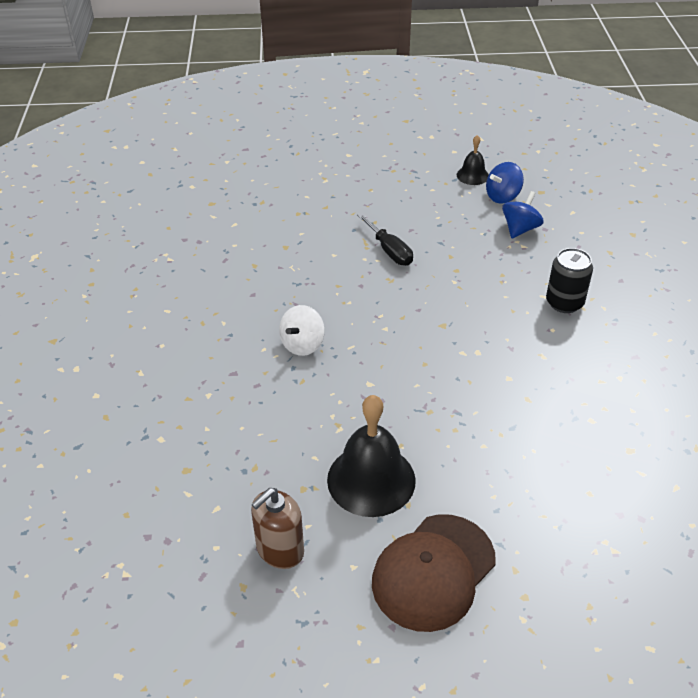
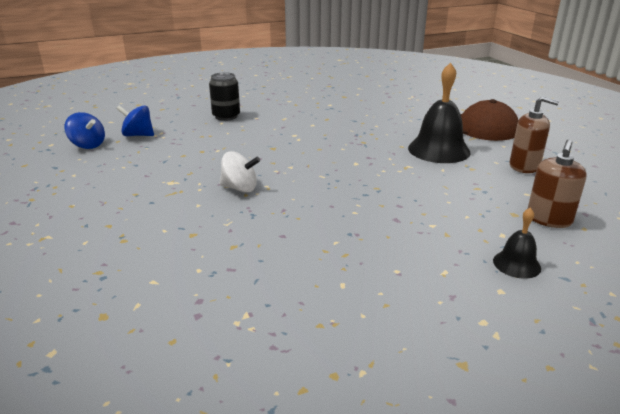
camera: 110 degrees left, 15 degrees down
(158, 493) = (549, 219): none -> brown soap dispenser
(302, 344) = (335, 195): white spinning top -> white spinning top (240, 188)
(389, 251) = (184, 179): black screwdriver -> none
(472, 175) = (49, 160): black bell -> black bell (516, 264)

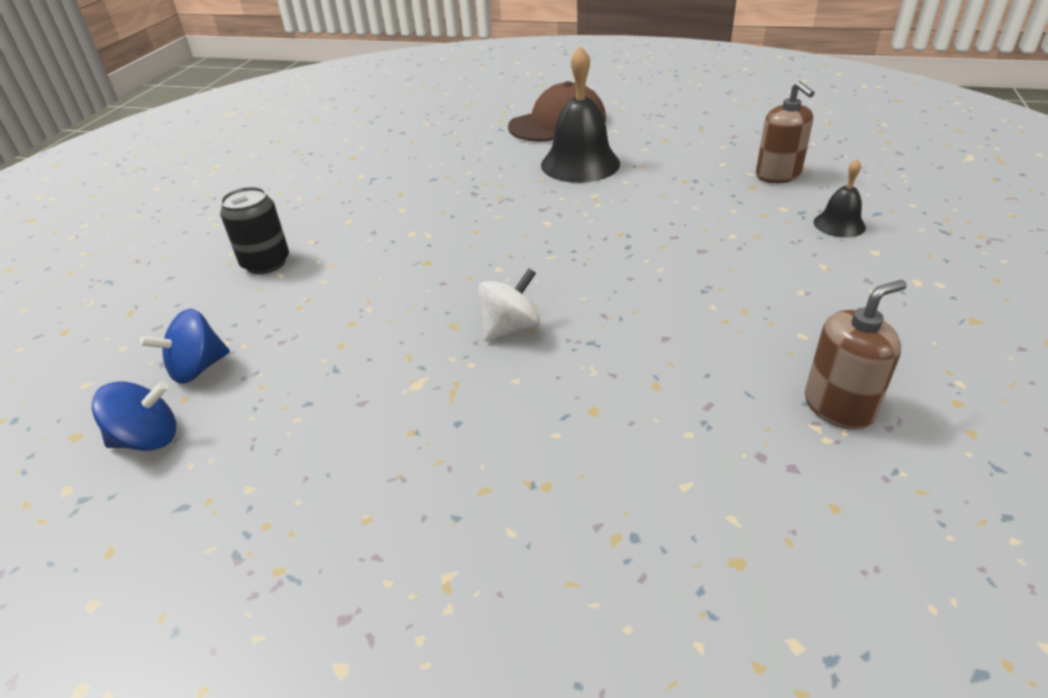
camera: 50 degrees left, 10 degrees up
(524, 166) = (670, 140): brown soap dispenser -> brown soap dispenser (838, 407)

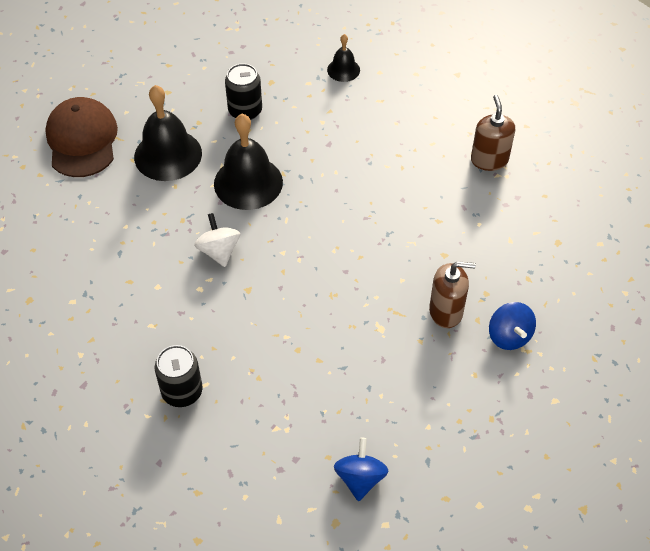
camera: 70 degrees left, 15 degrees up
(197, 368) = (299, 447): blue spinning top -> blue spinning top (509, 336)
(510, 328) = (353, 267): white spinning top -> white spinning top (219, 251)
(585, 216) = (248, 182): none -> black bell
(689, 184) = (245, 111): none -> black can
(778, 175) = (267, 63): brown soap dispenser -> brown soap dispenser (446, 311)

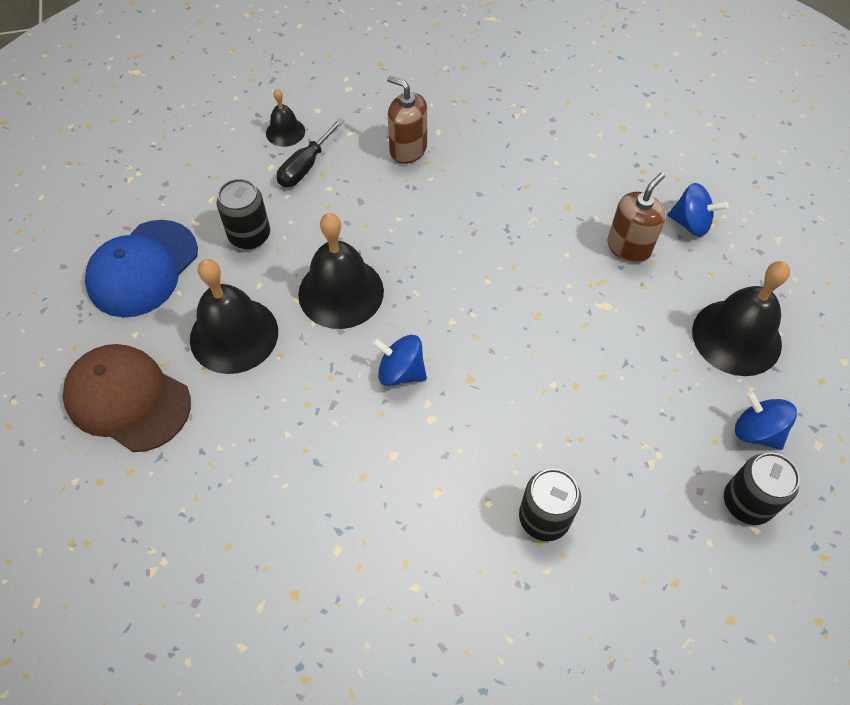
camera: 50 degrees left, 5 degrees up
(172, 82) = (143, 268): none -> blue cap
(219, 251) = (401, 372): white spinning top -> blue spinning top
(295, 503) = (747, 502): none -> black can
(326, 99) = (305, 166): none -> black screwdriver
(432, 422) = (736, 337): none -> black bell
(489, 160) = (495, 108): brown soap dispenser -> brown soap dispenser (408, 149)

